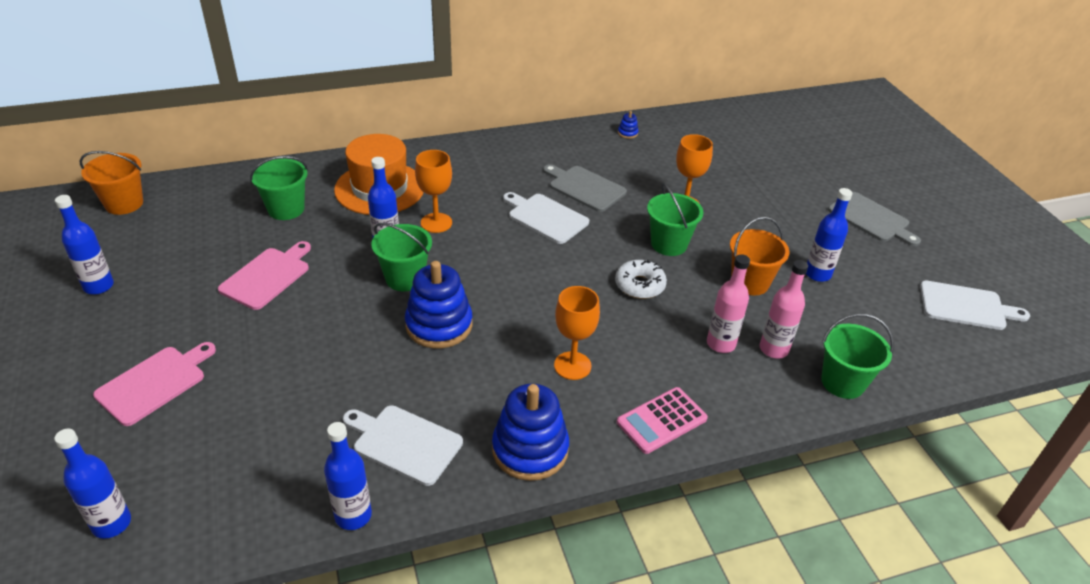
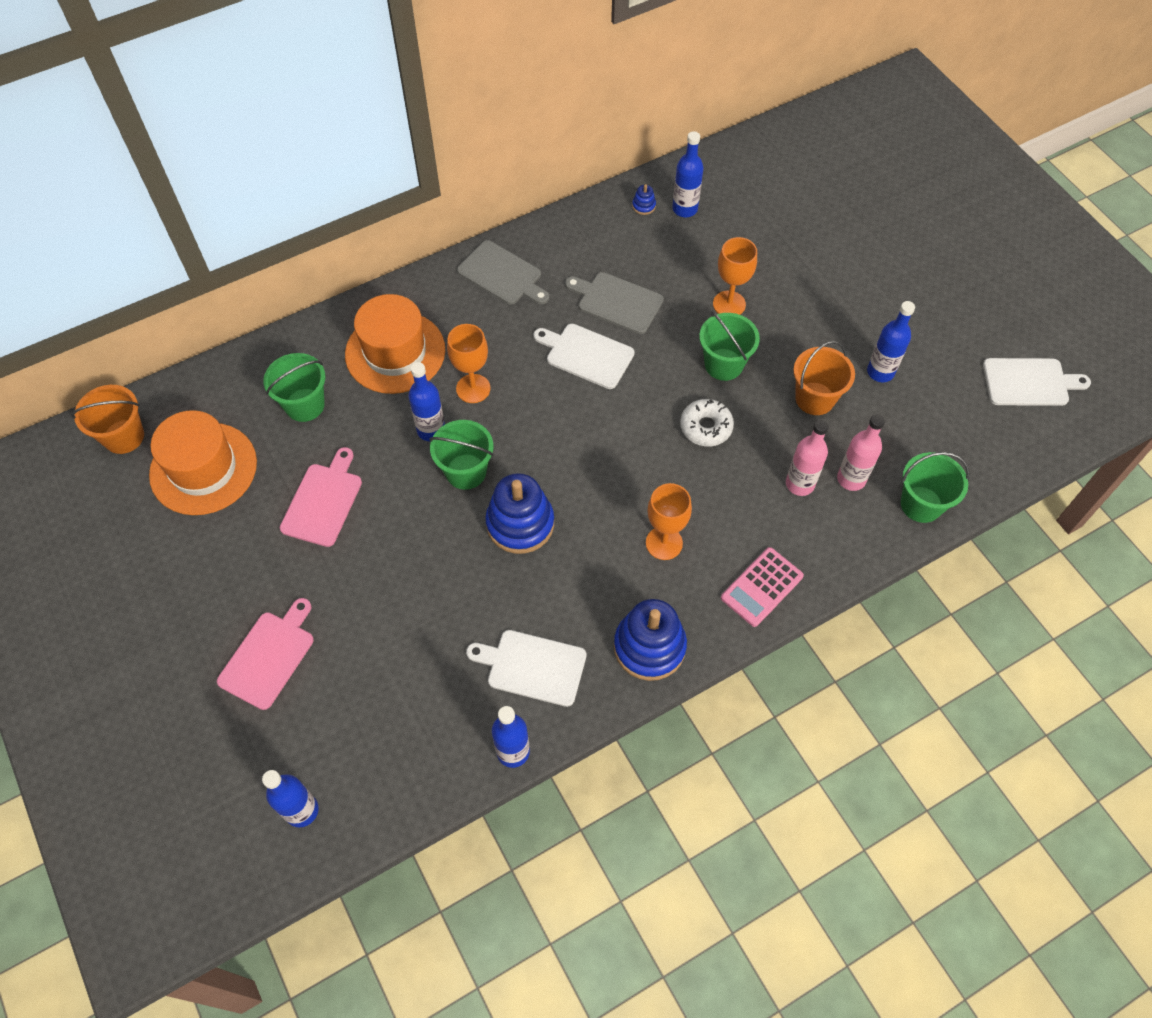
camera: 10 degrees left, 20 degrees up
(98, 286) = (154, 553): blue bottle -> blue bottle (684, 209)
(177, 236) = (203, 468): none -> orange hat
(871, 219) = (925, 281): grey cutting board -> grey cutting board (502, 275)

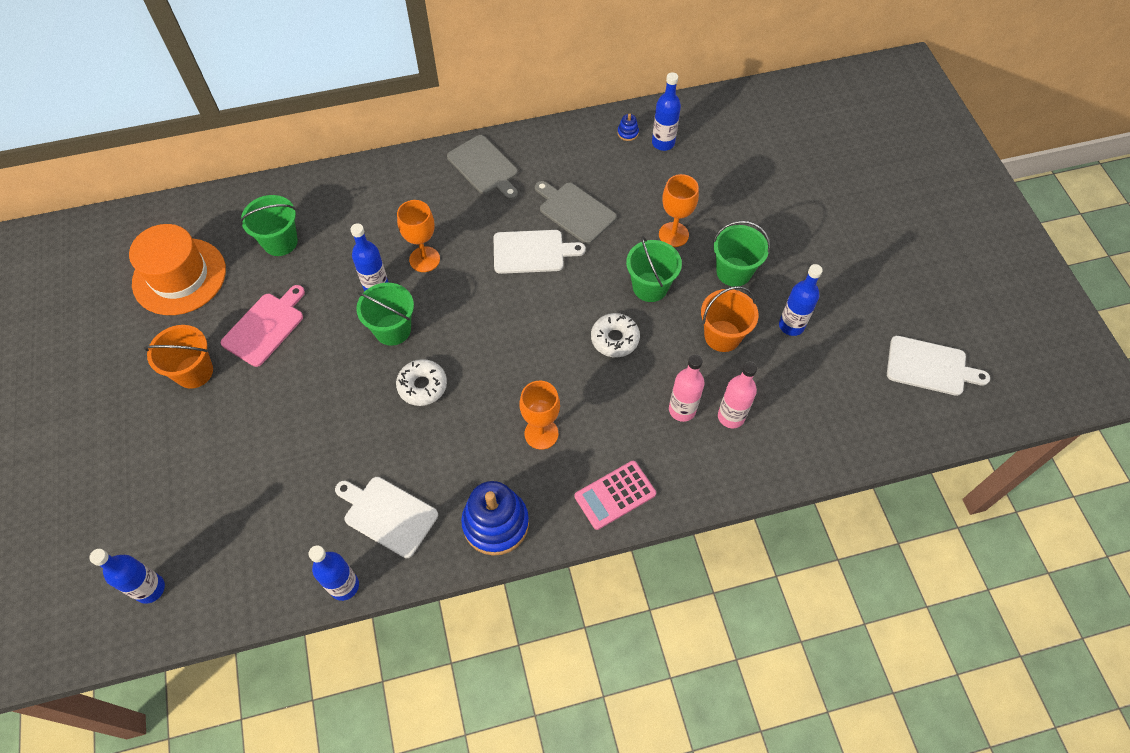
camera: 15 degrees right, 0 degrees up
(124, 436) = (127, 235): orange bucket -> orange bucket (194, 372)
(269, 656) = (172, 448): pink cutting board -> none
(395, 352) = (370, 214): orange hat -> none
(520, 524) = (422, 386): blue stacking toy -> white donut
(586, 355) = (532, 252): white cutting board -> white cutting board turned 135 degrees clockwise
(921, 504) = (788, 455): green bucket -> green bucket (733, 272)

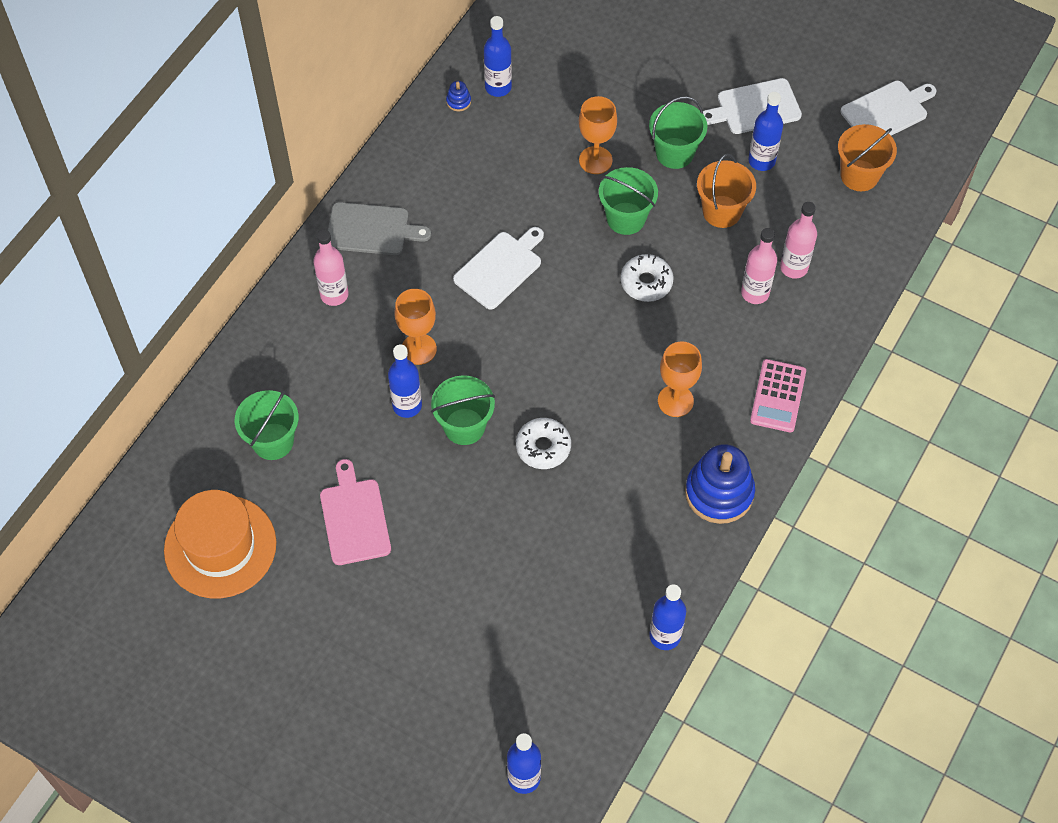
camera: 45 degrees left, 0 degrees up
(194, 372) = (341, 605): orange bucket -> orange bucket (859, 175)
(388, 515) = (635, 560): white cutting board -> white cutting board (755, 107)
(417, 187) = (334, 294): none -> pink bottle
(575, 211) = (494, 205): grey cutting board -> none

